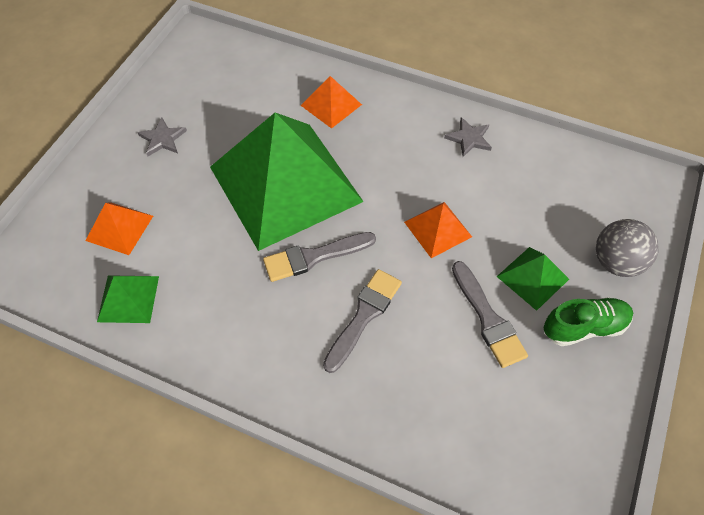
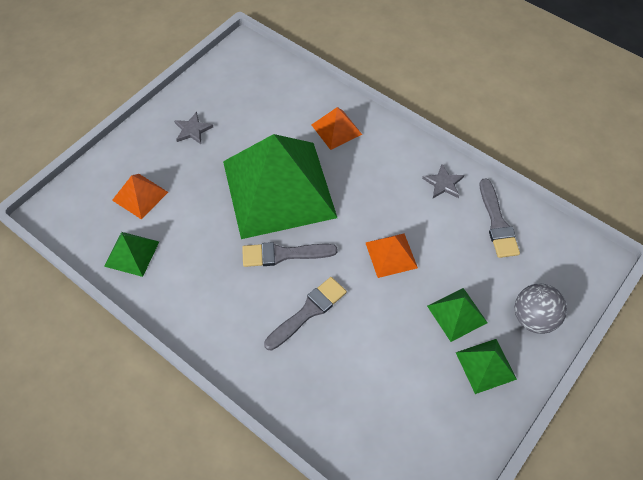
camera: 15 degrees right, 0 degrees up
(488, 318) = (408, 338): grey brush -> grey brush (497, 223)
(584, 327) = (485, 365): green shoe -> green pyramid

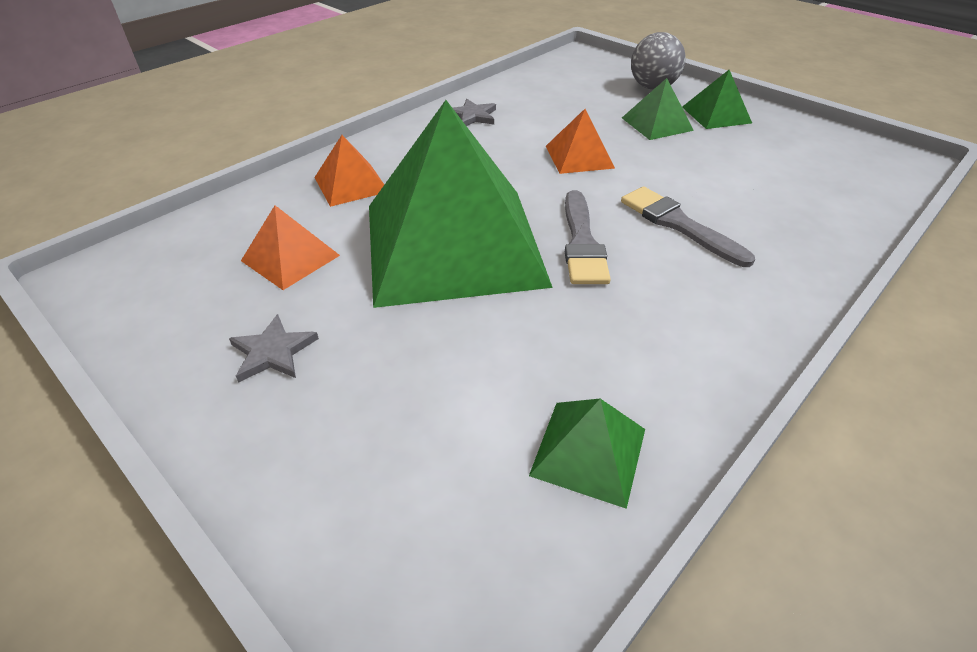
camera: 85 degrees left, 15 degrees down
(140, 196) = (431, 442): orange pyramid -> orange pyramid (290, 258)
(497, 223) = (533, 92): grey brush -> none

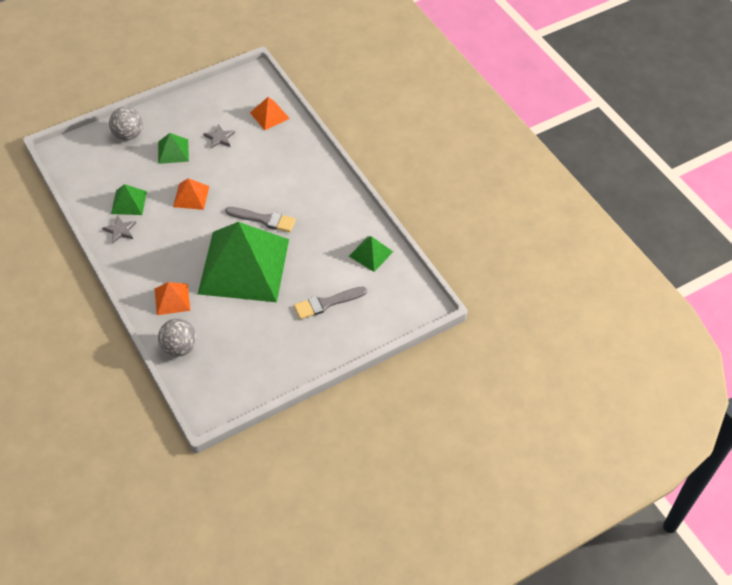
camera: 75 degrees left, 10 degrees up
(244, 213) = (179, 347): none -> grey ball
(273, 352) = (290, 338): grey star -> grey star (219, 138)
(290, 258) = (228, 329): orange pyramid -> orange pyramid (269, 115)
(678, 224) = (266, 181): grey brush -> grey brush (327, 303)
(716, 114) = (176, 122): green pyramid -> green pyramid (129, 202)

